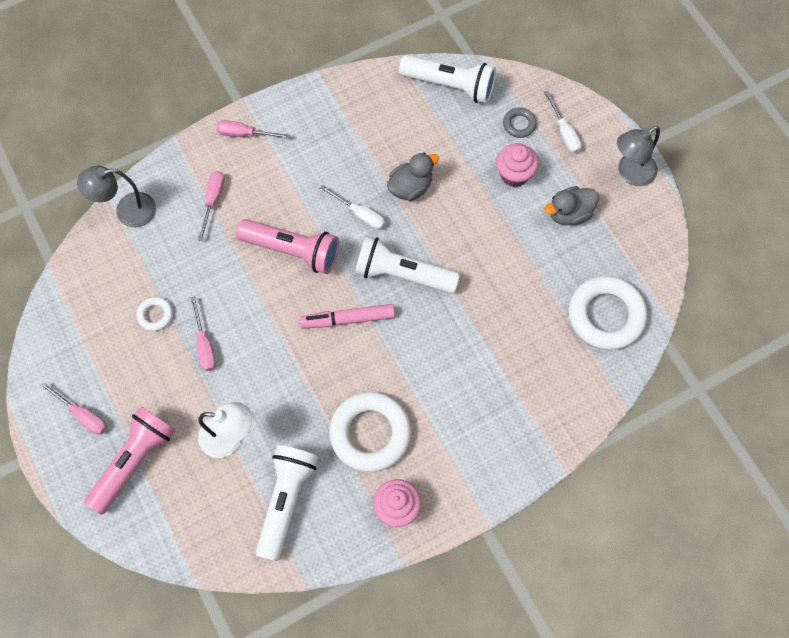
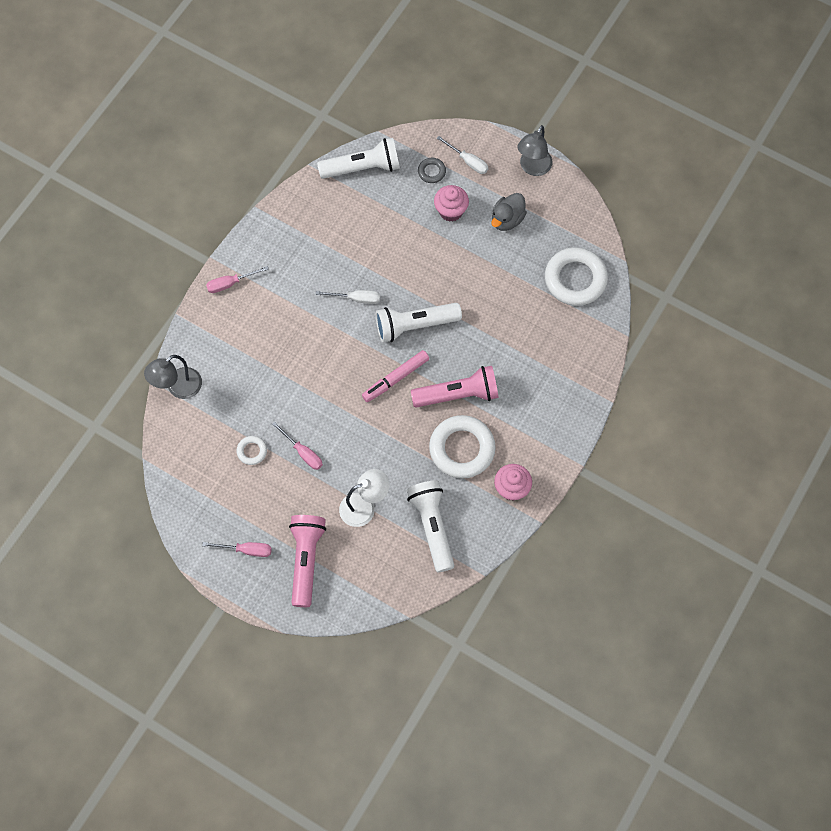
camera: 30 degrees left, 0 degrees up
(213, 200) = (239, 345): pink screwdriver -> none
(292, 251) = (323, 351): pink flashlight -> pink flashlight (458, 394)
(410, 187) = (381, 259): grey duck -> none

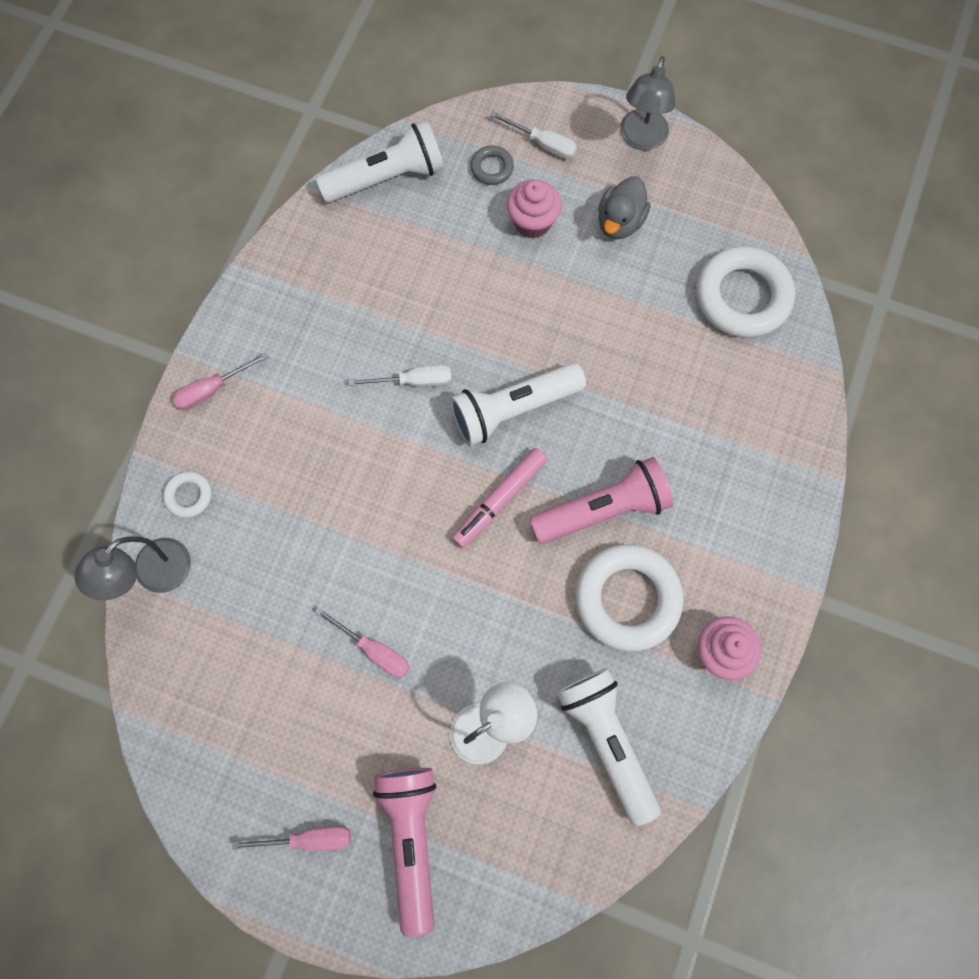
camera: 10 degrees left, 5 degrees up
(252, 451) = (290, 662): white ring -> white ring (189, 496)

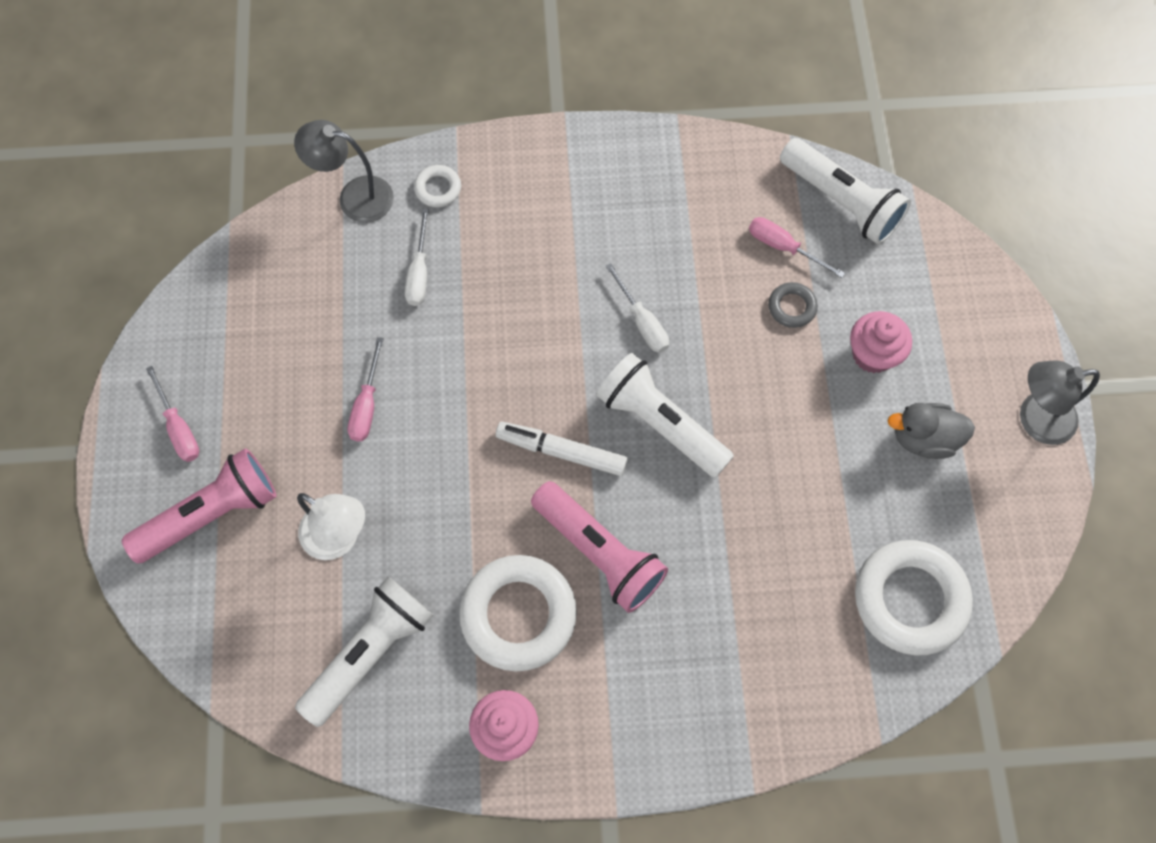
camera: 65 degrees right, 5 degrees down
(212, 389) = (545, 158): pink screwdriver -> pink screwdriver (783, 247)
(492, 168) = (910, 290): grey ring -> grey ring (792, 307)
(500, 499) = (562, 452): pink marker -> white marker
(543, 144) = (968, 326): white screwdriver -> white screwdriver (419, 273)

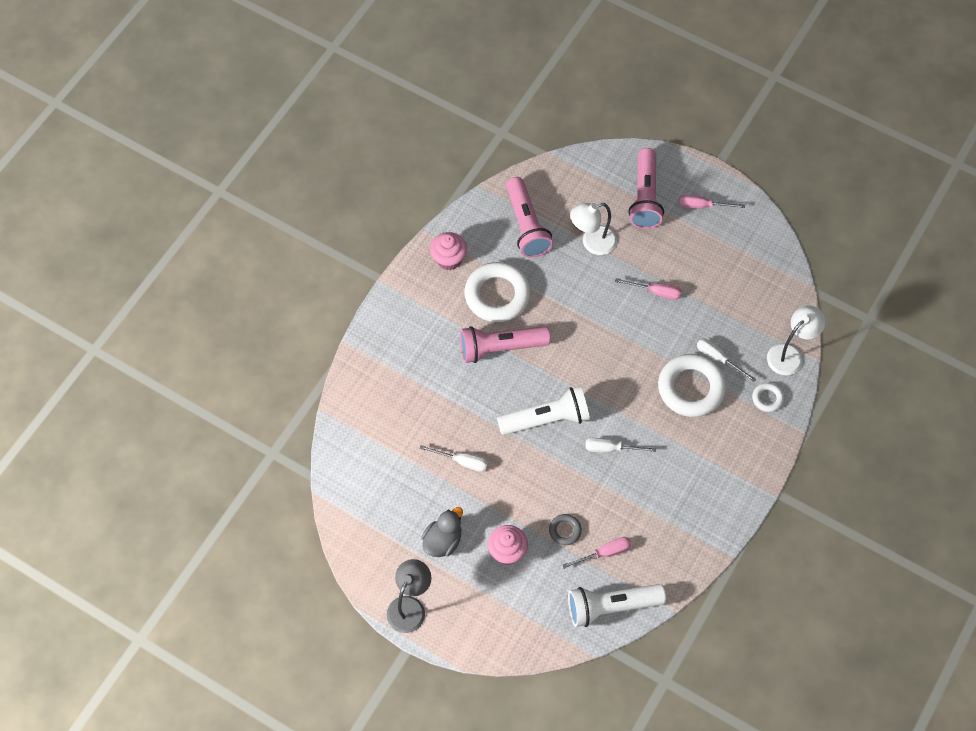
camera: 125 degrees right, 5 degrees down
(354, 197) = (790, 354): grey lamp -> white lamp
(367, 405) = (656, 292): pink screwdriver -> pink screwdriver turned 150 degrees clockwise
(370, 653) = (526, 226): white flashlight -> pink flashlight
(562, 452) = (565, 364): white marker -> none
(801, 488) = (462, 462): none -> white screwdriver
(910, 599) = (370, 470): white ring -> white ring (691, 388)

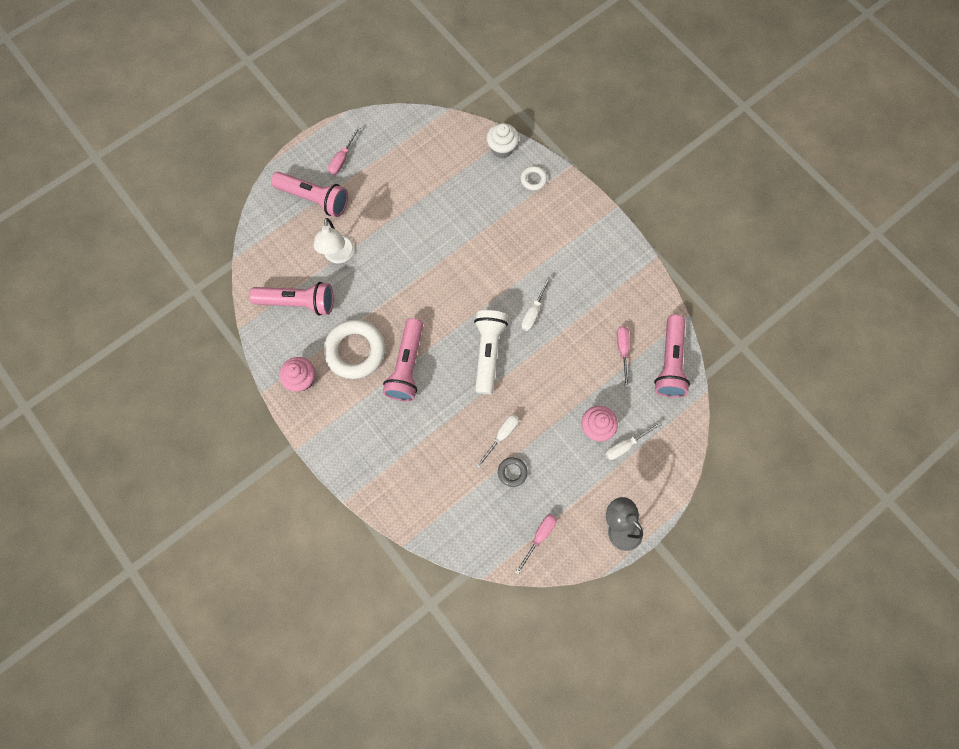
camera: 70 degrees left, 10 degrees up
(443, 541) = (569, 478): grey duck -> none
(565, 530) = (593, 374): grey ring -> grey ring (512, 472)
(611, 606) = (669, 362): white flashlight -> pink flashlight
(656, 292) = (406, 224): pink screwdriver -> pink screwdriver (539, 537)
(691, 388) = (503, 231): white ring -> none
(718, 359) = (485, 201): white screwdriver -> white screwdriver (625, 445)
(790, 354) = (502, 148): white lamp -> white cupcake

